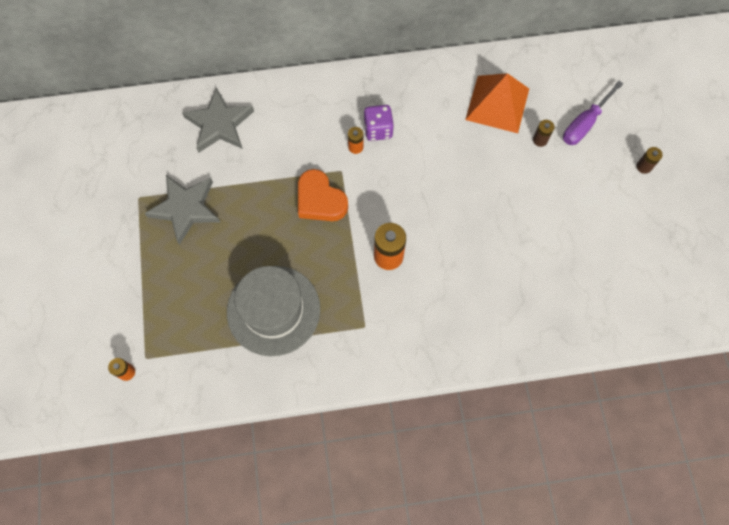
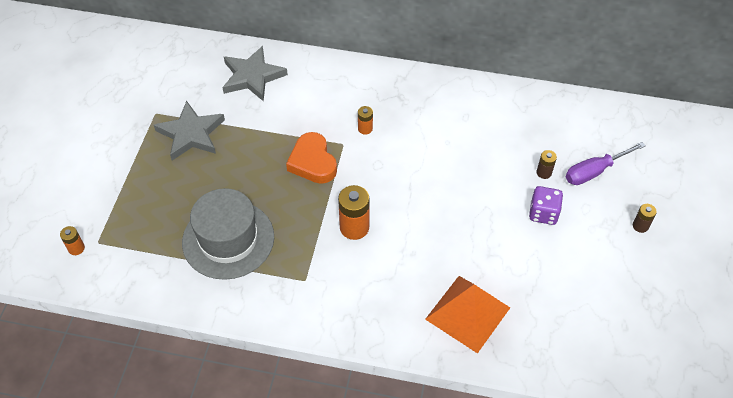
camera: 20 degrees right, 15 degrees down
(378, 130) = (392, 120): purple dice -> purple dice (543, 213)
(497, 104) = (515, 130): orange pyramid -> orange pyramid (467, 313)

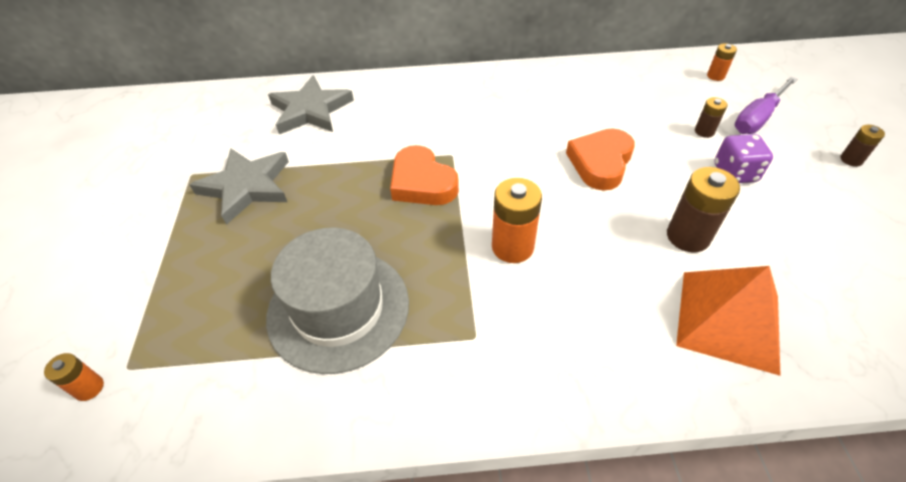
camera: 15 degrees left, 5 degrees down
(365, 129) = (471, 133): orange battery -> orange battery (715, 76)
(448, 179) = (600, 163): none -> orange heart
(477, 252) = (688, 236): none -> brown battery

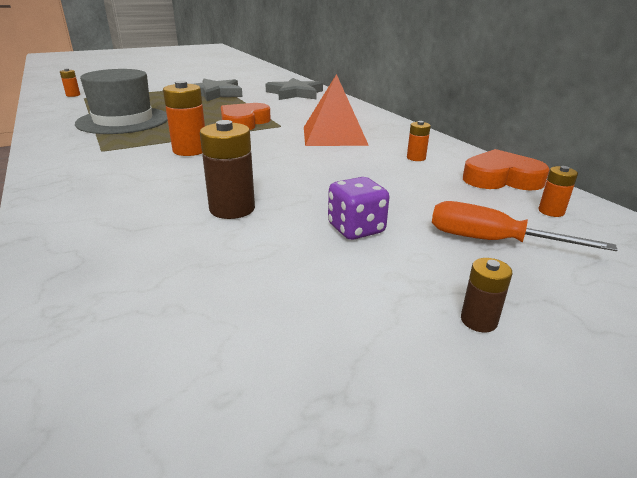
camera: 65 degrees right, 20 degrees down
(594, 96) = (416, 158): none -> orange battery
(600, 163) = (314, 168): orange heart -> orange heart (501, 178)
(704, 131) = (419, 209): brown battery -> none
(728, 320) = (122, 232): orange pyramid -> orange pyramid (334, 135)
(757, 118) = (491, 241): purple screwdriver -> orange screwdriver

